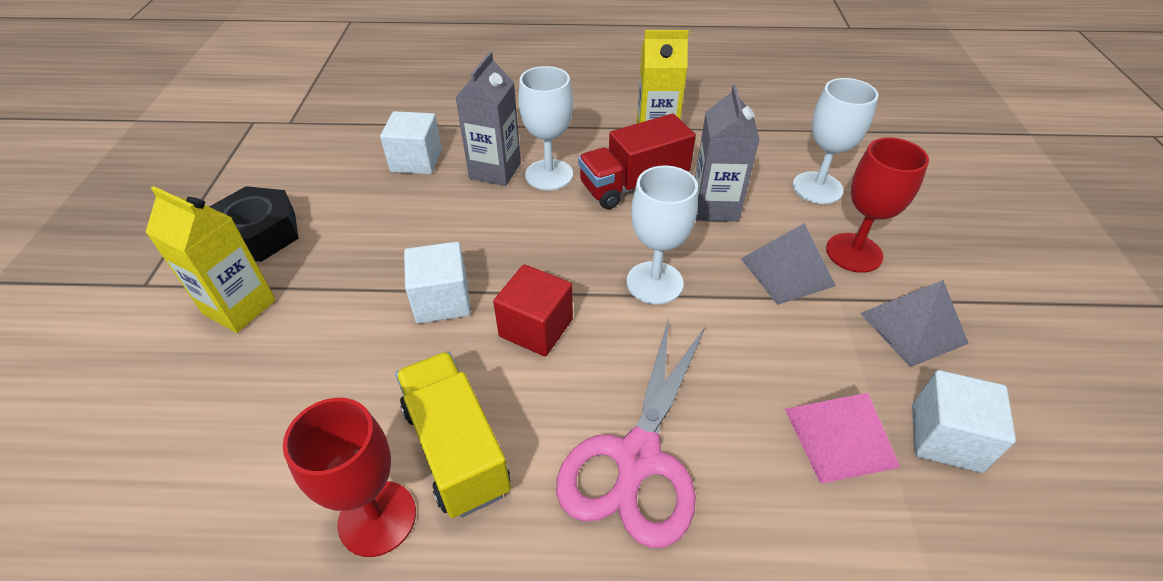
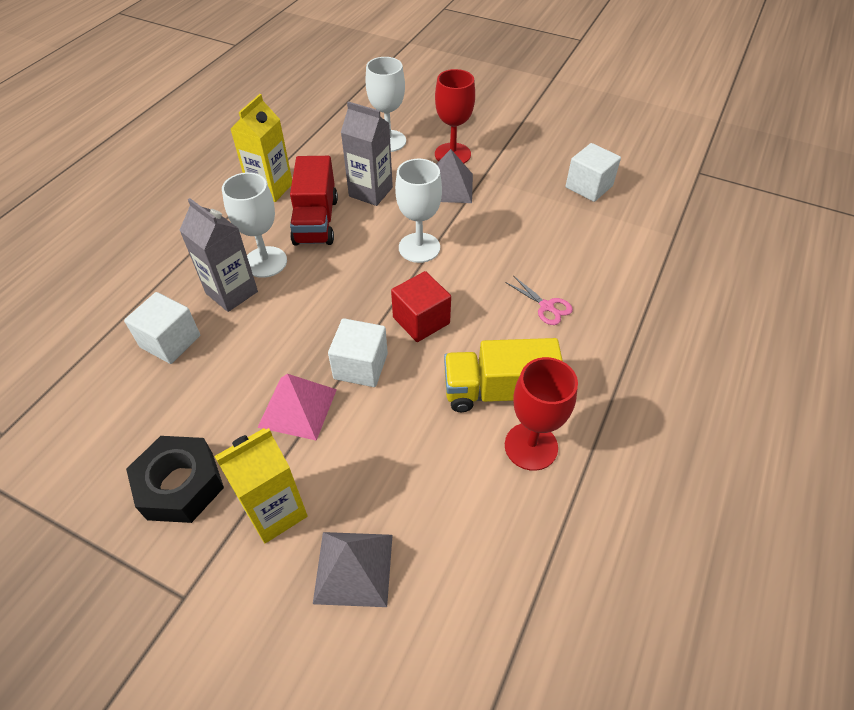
camera: 65 degrees left, 5 degrees up
(637, 459) = (547, 307): pink scissors -> pink scissors, size x0.44
(840, 437) = (571, 222): pink pyramid -> pink pyramid (297, 408)
(913, 328) = (519, 161): grey pyramid -> grey pyramid (354, 568)

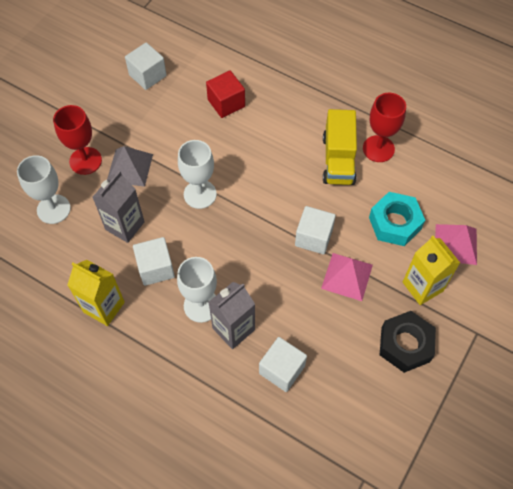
camera: 85 degrees left, 10 degrees up
(316, 221) = (156, 268): red truck -> white cube
(354, 568) = (455, 244): grey pyramid -> pink pyramid
(390, 471) = (394, 223): none -> turquoise nut
(421, 320) = (275, 198): red cube -> red cube (226, 103)
(547, 307) = (269, 123): pink scissors -> none

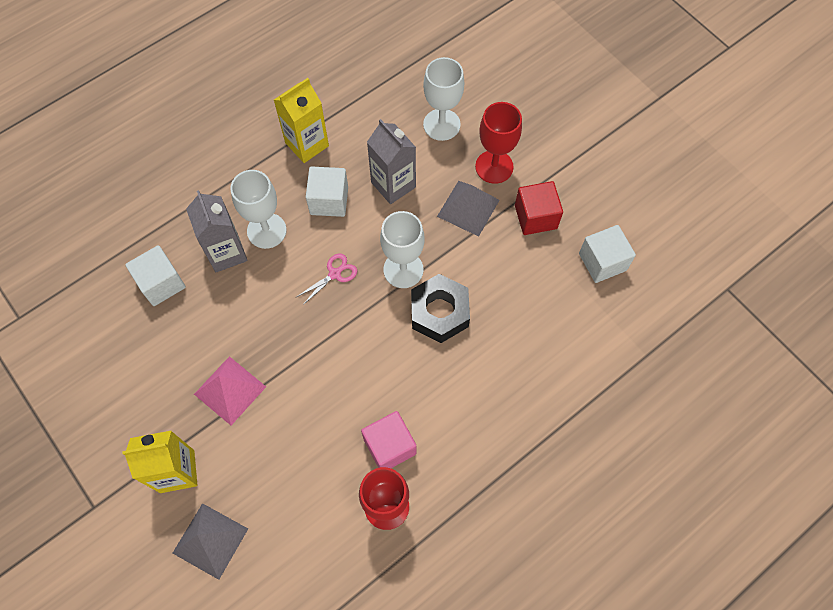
camera: 110 degrees right, 5 degrees up
(221, 240) = (335, 274): none -> pink scissors
(226, 103) = (527, 340): red cube -> red cube (535, 217)
(313, 237) = (294, 373): white cube -> none
(338, 160) = (389, 446): yellow truck -> pink cube
(394, 223) = (271, 477): turquoise nut -> none
(405, 344) = (122, 419): black nut -> black nut (439, 312)
(455, 244) = (210, 540): pink pyramid -> grey pyramid

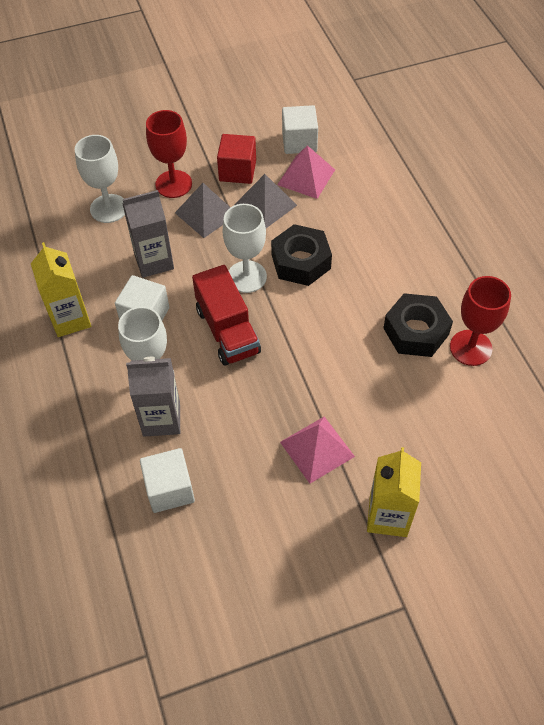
camera: 70 degrees left, 10 degrees down
(210, 540) = (467, 500): grey pyramid -> grey pyramid (265, 205)
(335, 274) = (227, 331): pink scissors -> red truck
(389, 446) = (416, 331): pink cube -> black nut
(555, 284) = (306, 177): none -> pink pyramid

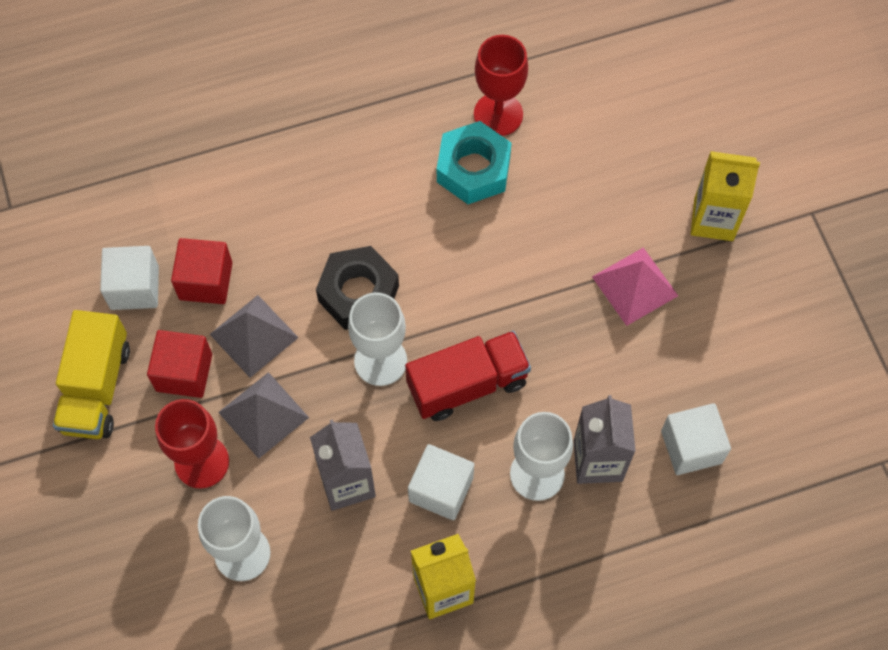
camera: 90 degrees left, 10 degrees up
(227, 130) = (96, 388): none -> yellow truck
(306, 177) = (206, 281): pink pyramid -> red cube
(416, 331) = (473, 169): black nut -> turquoise nut

